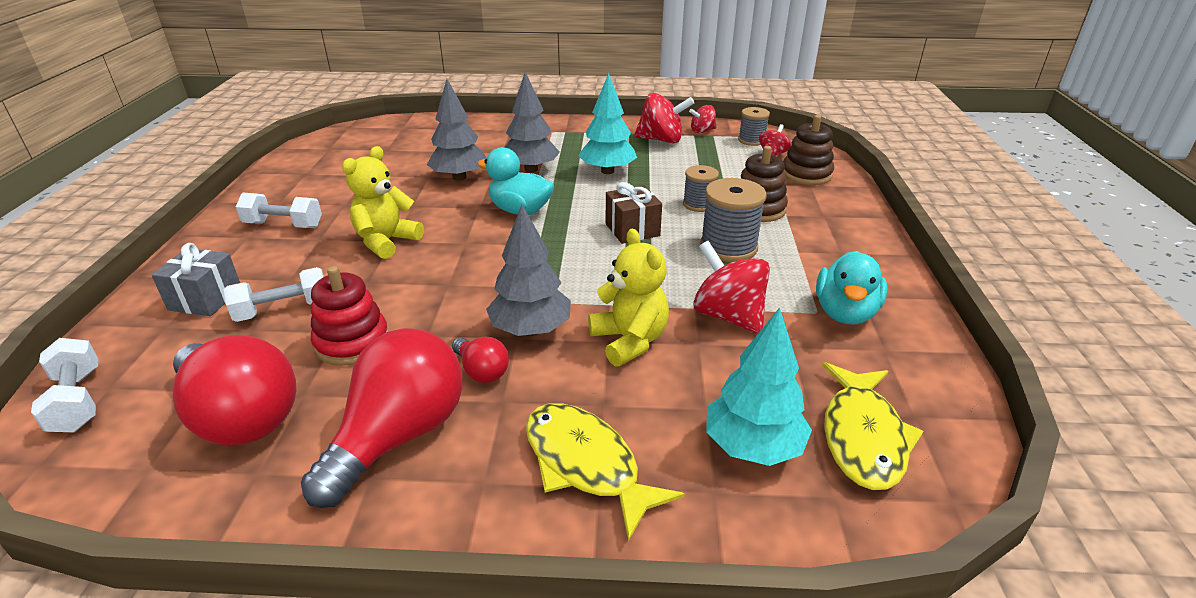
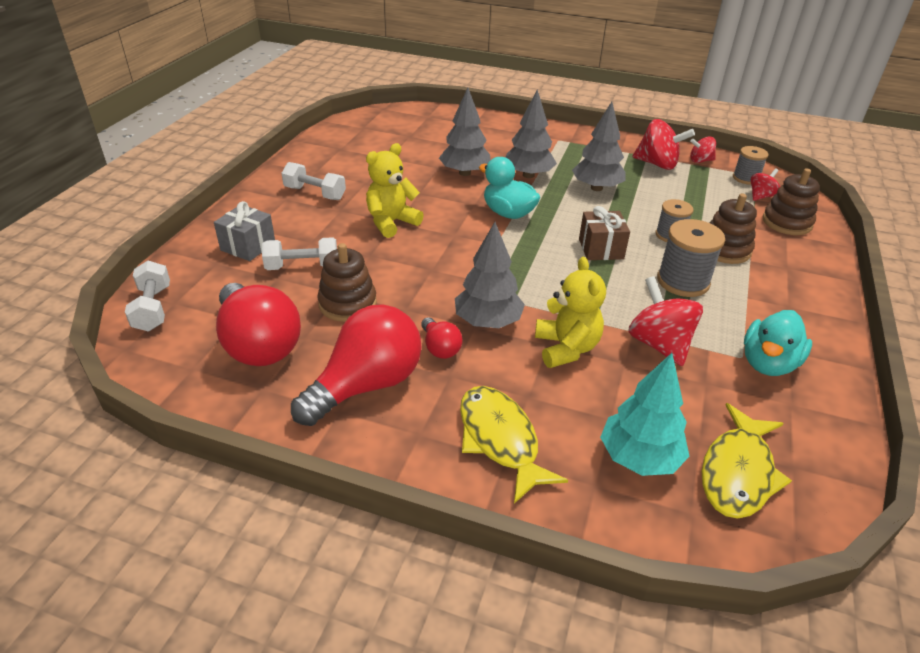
camera: 15 degrees right, 5 degrees up
(352, 342) = (347, 303): red stacking toy -> brown stacking toy
(607, 171) = (596, 188): turquoise tree -> grey tree

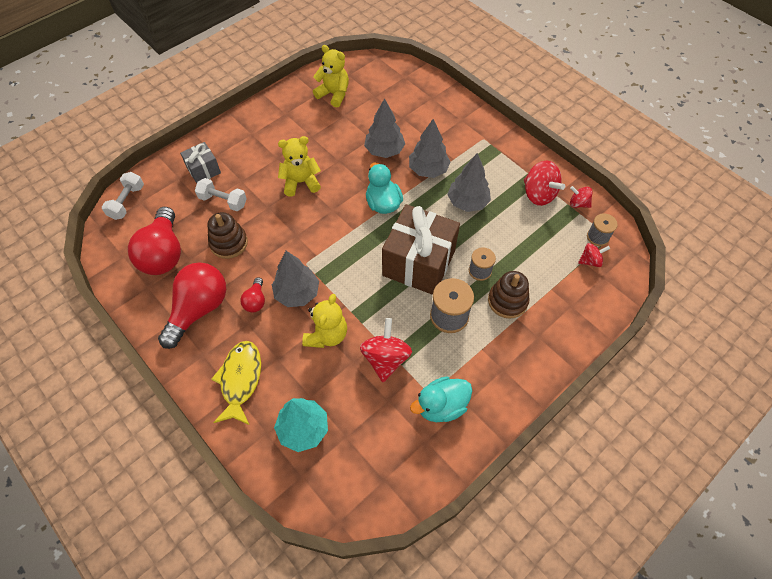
camera: 30 degrees right, 20 degrees up
(315, 193) = (272, 135): white dumbbell -> none
(360, 145) = (334, 94): none -> yellow teddy bear
(366, 385) = (199, 309): red light bulb -> red light bulb turned 45 degrees counterclockwise
(601, 249) = (419, 263): brown gift -> brown gift, size x1.99
(738, 472) = (349, 466): yellow fish -> none
(787, 222) = (583, 295): brown stacking toy -> none

